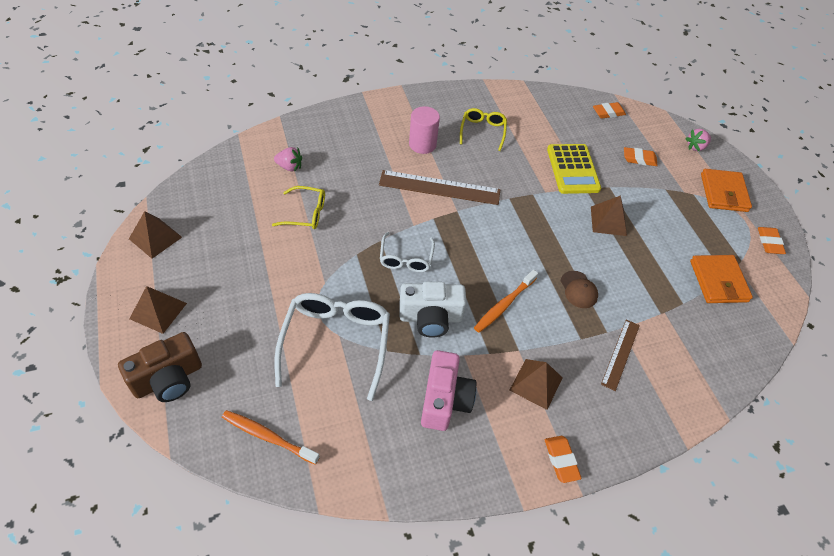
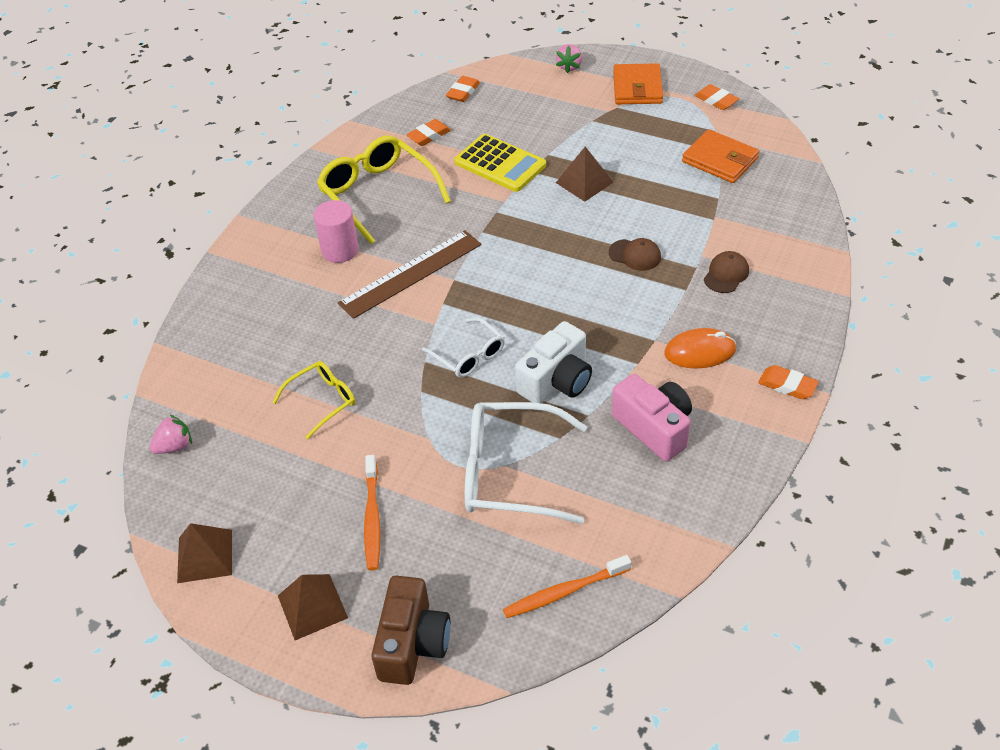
camera: 40 degrees left, 5 degrees down
(289, 167) = (241, 377): pink strawberry -> pink strawberry (175, 446)
(336, 343) = (510, 472): white glasses -> white glasses turned 45 degrees counterclockwise
(482, 131) = (378, 194): yellow glasses -> yellow glasses, size x1.78
(504, 305) = (597, 318): orange toothbrush -> orange toothbrush (372, 518)
(536, 384) = (700, 351): brown pyramid -> orange mouse
(620, 354) = (726, 274): brown ruler -> brown cap
(639, 159) = (540, 112): orange eraser -> orange eraser (429, 136)
(723, 193) = (637, 88): orange wallet -> orange wallet turned 45 degrees clockwise

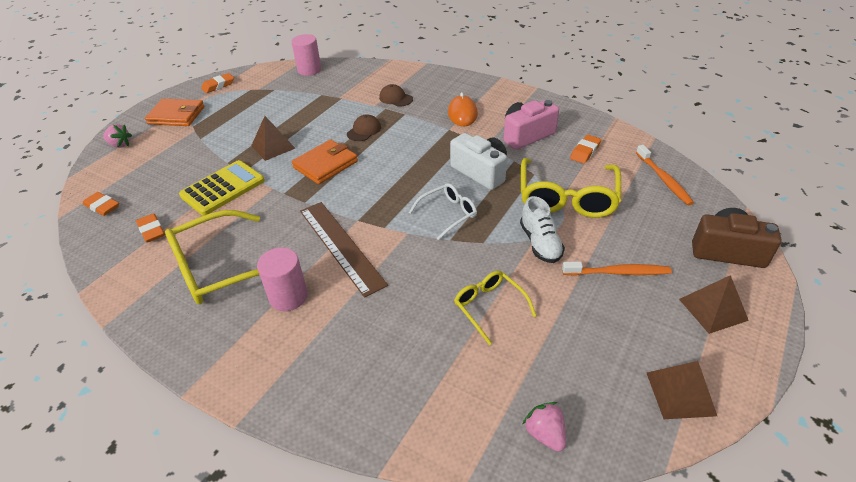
camera: 85 degrees left, 5 degrees down
(421, 444) = (540, 243): none -> white shoe
(510, 472) = (567, 197): white glasses -> yellow glasses
(720, 160) = (283, 90): orange wallet -> orange wallet (325, 164)
(784, 172) = (309, 70): none -> pink cylinder
(787, 385) = (494, 88): orange eraser -> orange eraser (585, 152)

